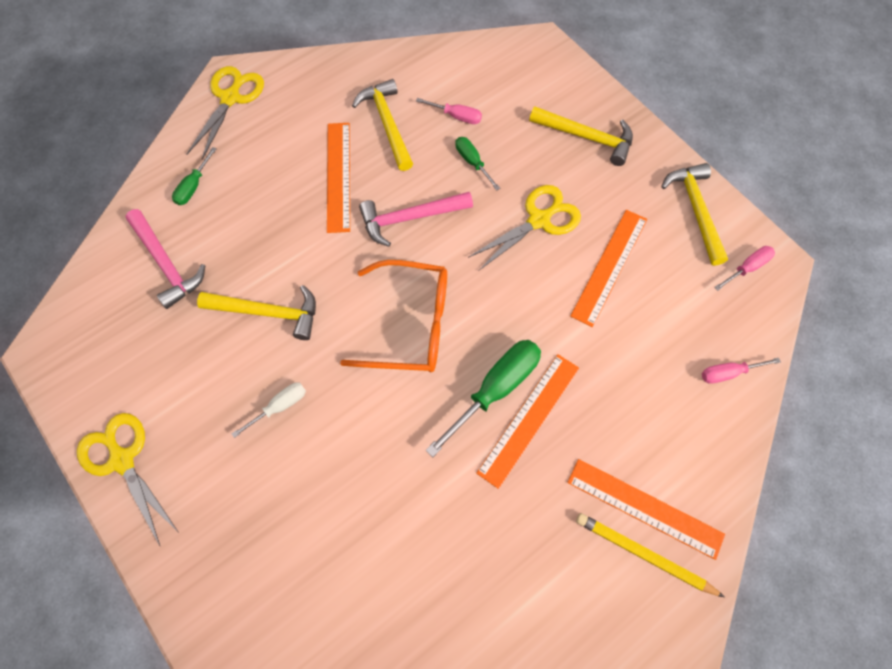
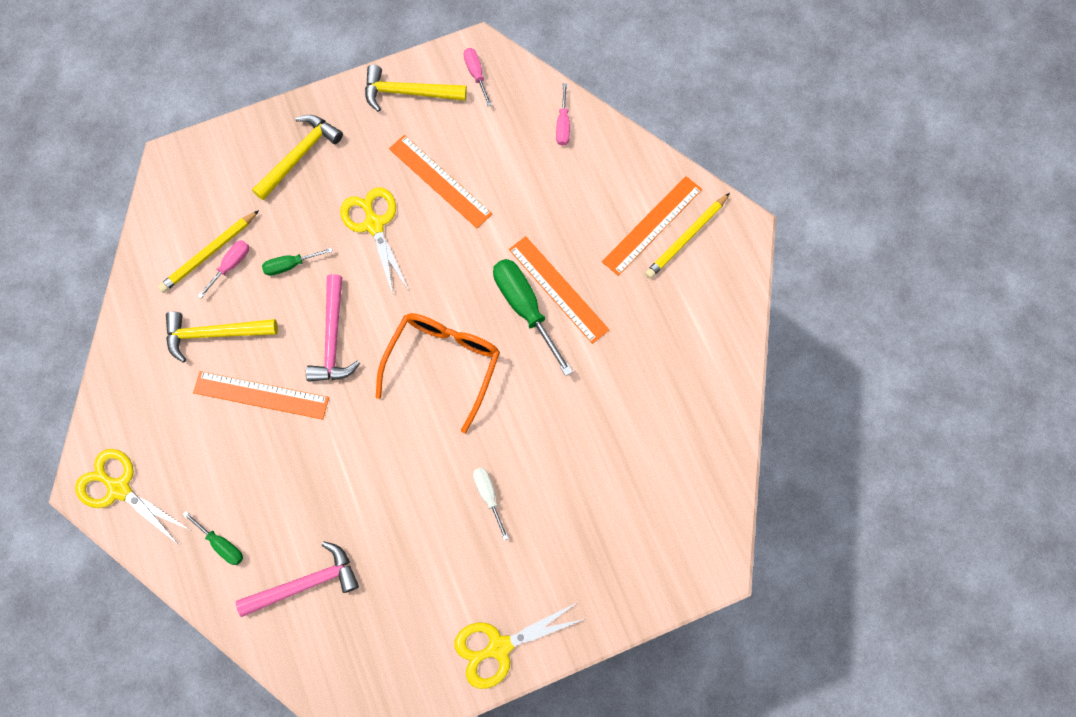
camera: 75 degrees left, 5 degrees up
(268, 313) = (392, 490): yellow hammer -> none
(462, 97) = (209, 253): none -> yellow pencil

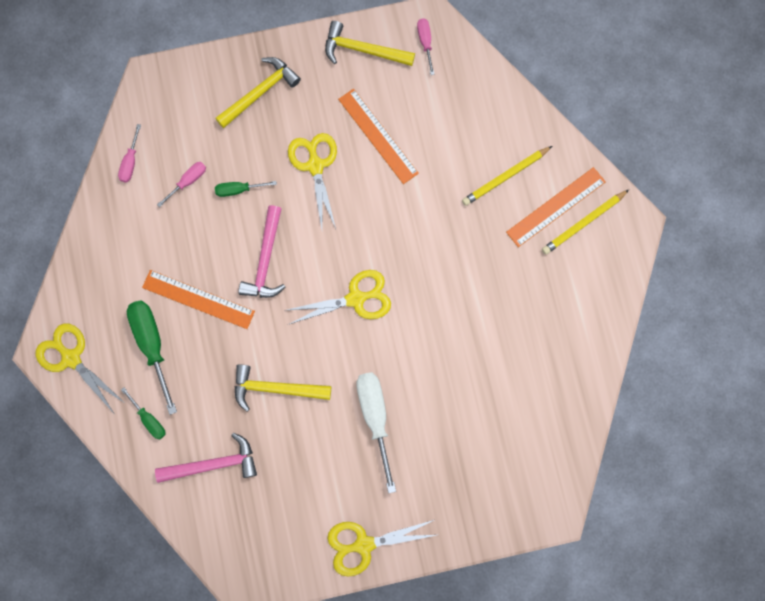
camera: 10 degrees right, 5 degrees up
(209, 253) = (171, 168): yellow pencil -> yellow pencil (505, 177)
(214, 334) = (166, 239): yellow hammer -> yellow hammer (275, 388)
(443, 364) = (355, 299): orange glasses -> yellow scissors
(488, 496) = (375, 418): white screwdriver -> white screwdriver, size x1.86
(525, 309) = (433, 262): green screwdriver -> green screwdriver (152, 345)
(558, 289) = (464, 250): orange ruler -> none
(563, 124) = (494, 102): pink screwdriver -> pink screwdriver (130, 162)

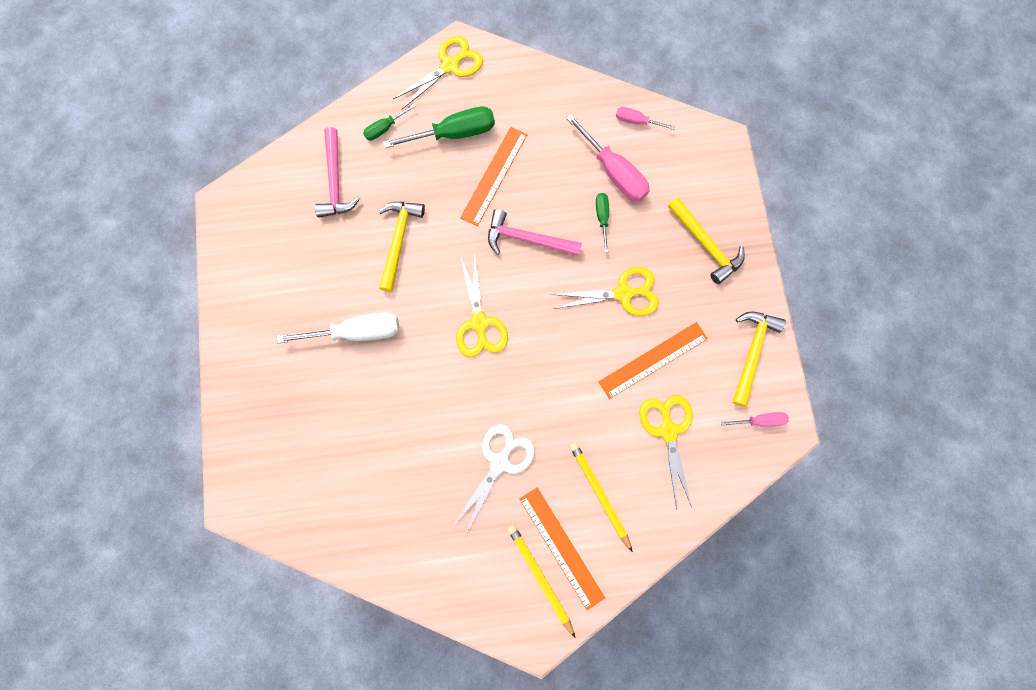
camera: 95 degrees right, 0 degrees up
(188, 182) = (613, 172): pink screwdriver -> pink screwdriver, size x1.86
(364, 544) = (238, 311): yellow scissors -> yellow scissors (668, 431)
(487, 267) = (499, 462): none -> white scissors

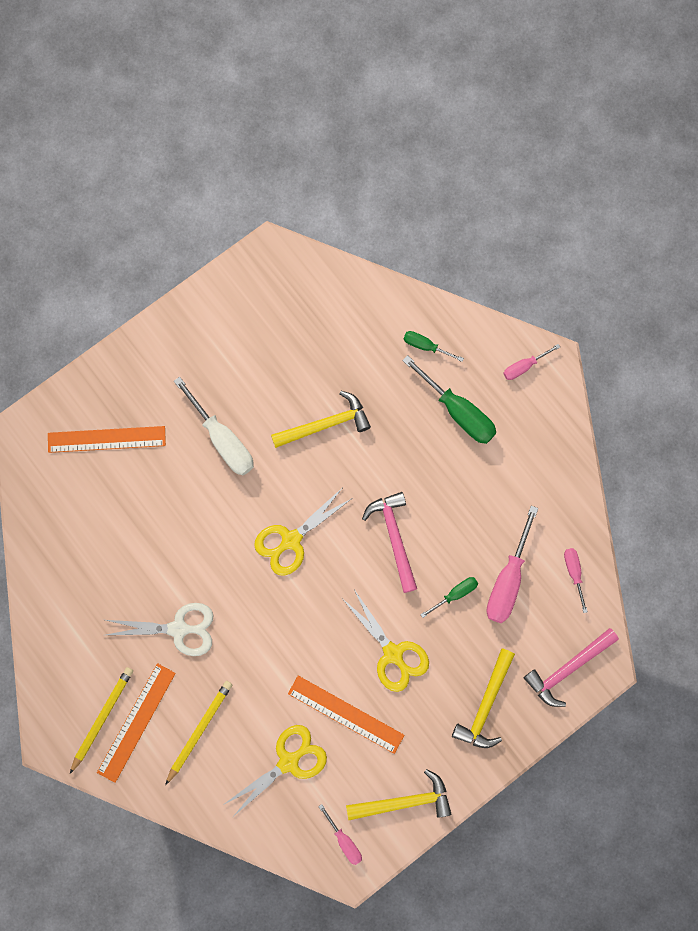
camera: 60 degrees right, 0 degrees up
(335, 181) = (348, 335): pink hammer -> pink hammer (567, 668)
(450, 66) = (524, 366): yellow scissors -> pink screwdriver
(494, 176) = (438, 472): orange ruler -> orange ruler (106, 439)

